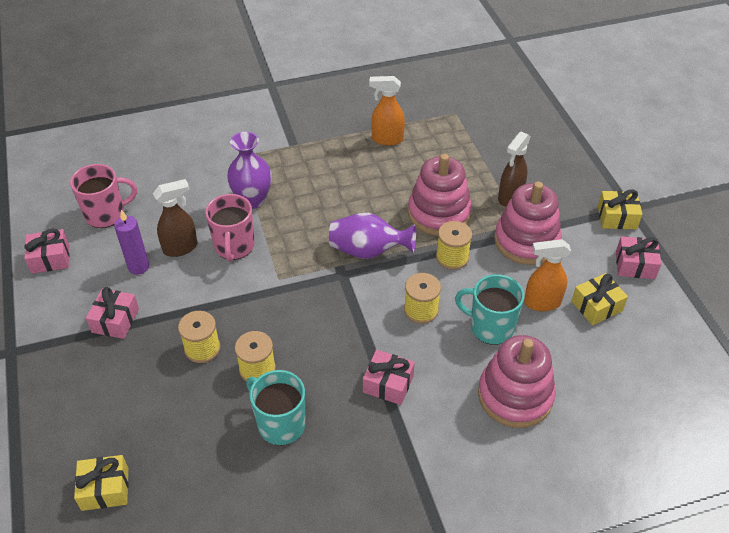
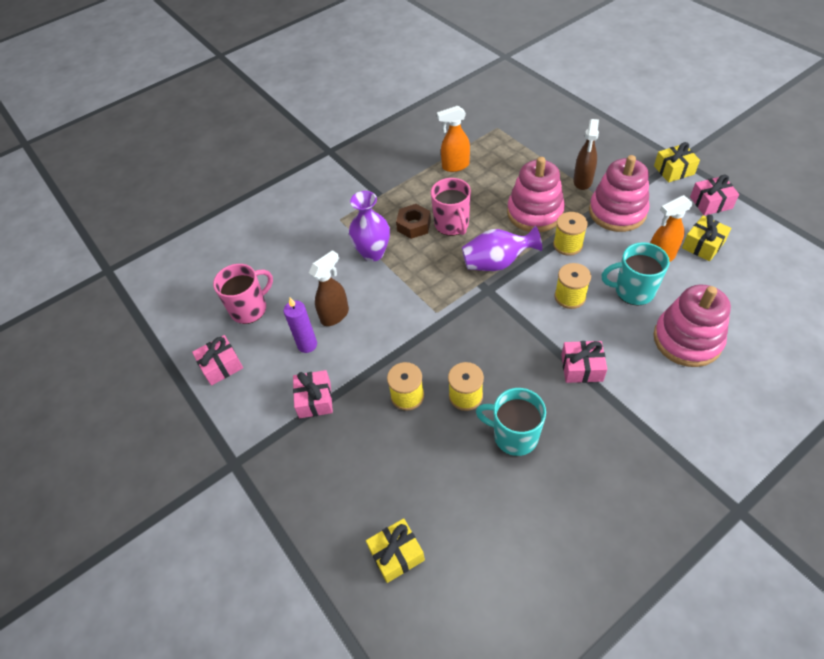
camera: 15 degrees left, 5 degrees up
(234, 247) = (381, 298): pink mug -> pink mug (452, 225)
(309, 186) = (414, 225): none -> brown nut

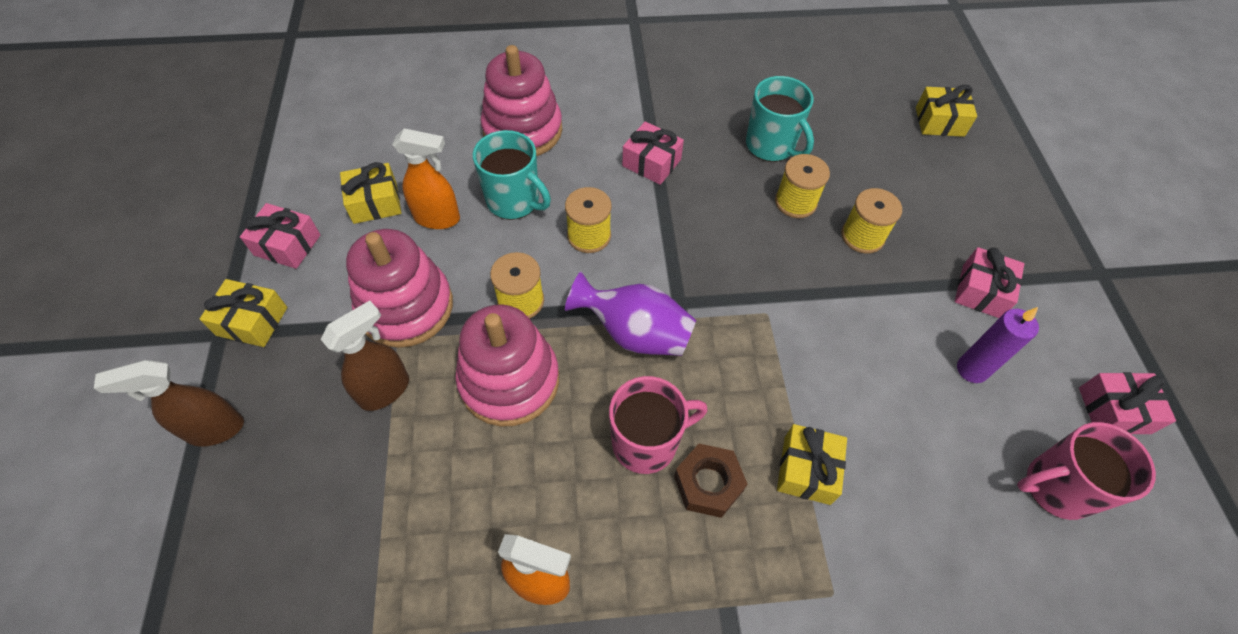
camera: 155 degrees left, 5 degrees up
(335, 315) = (914, 392): brown spray bottle -> brown spray bottle (214, 429)
(373, 253) = (807, 470): purple vase -> yellow gift
(452, 225) = (647, 442): pink mug -> pink mug turned 60 degrees clockwise

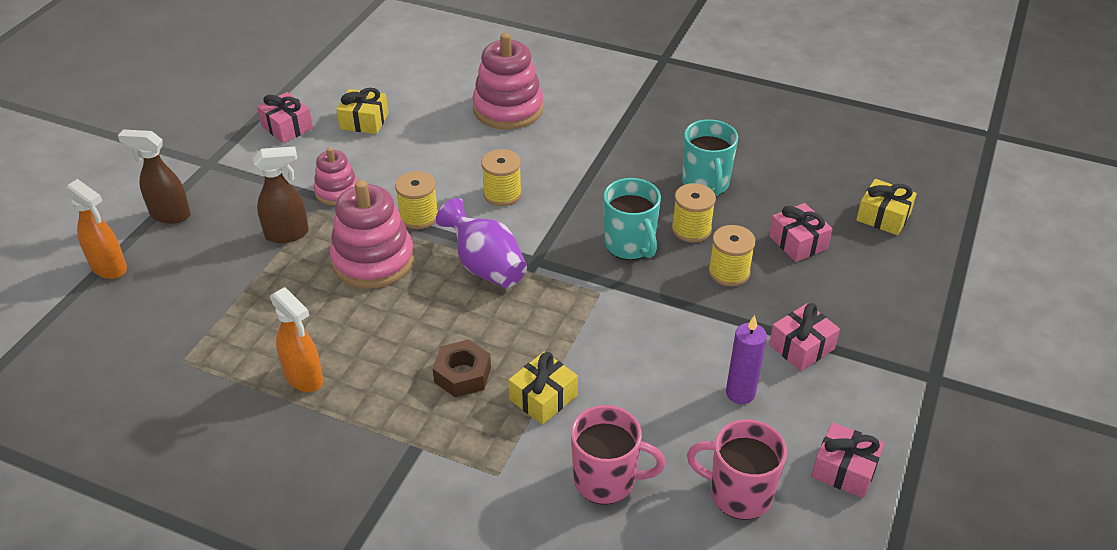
camera: 30 degrees right, 15 degrees down
(252, 321) = (233, 164): yellow gift -> none
(406, 307) = (337, 191): pink stacking toy -> pink stacking toy, size x0.58
(438, 218) = (400, 145): orange spray bottle -> orange spray bottle (109, 268)
(514, 201) = (464, 153): turquoise mug -> turquoise mug (630, 245)
(647, 442) = (439, 333): pink mug -> pink mug (606, 480)
(651, 163) = (592, 163): pink gift -> pink gift (798, 242)

